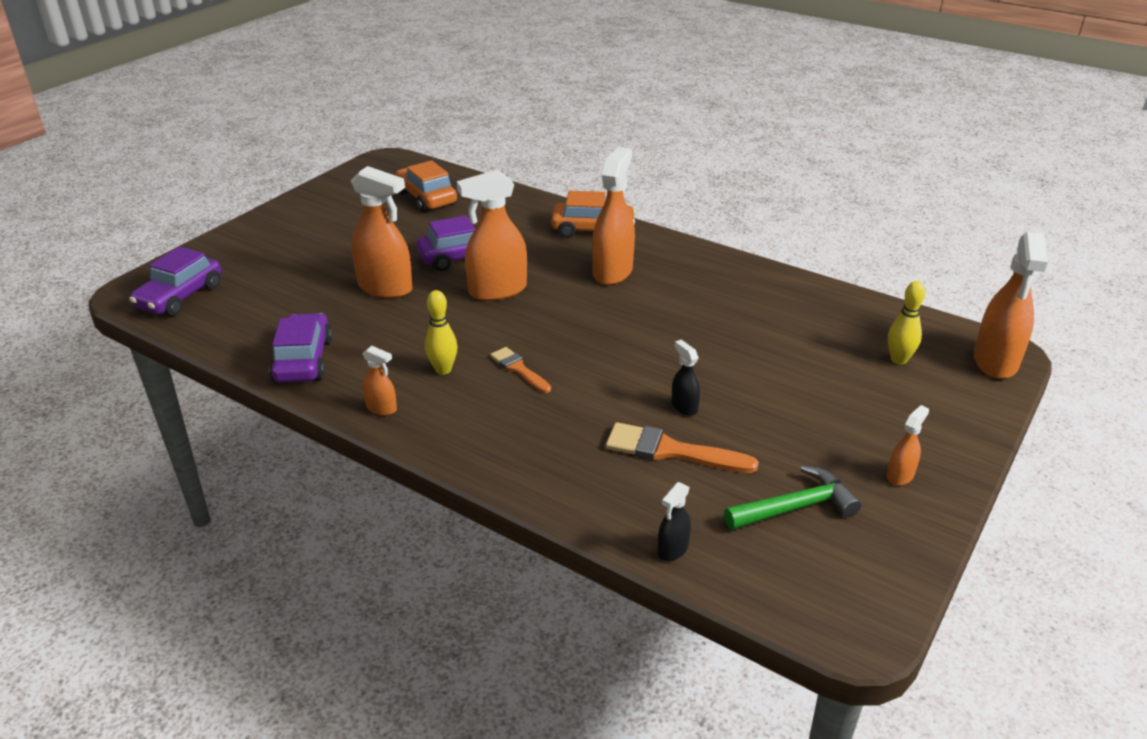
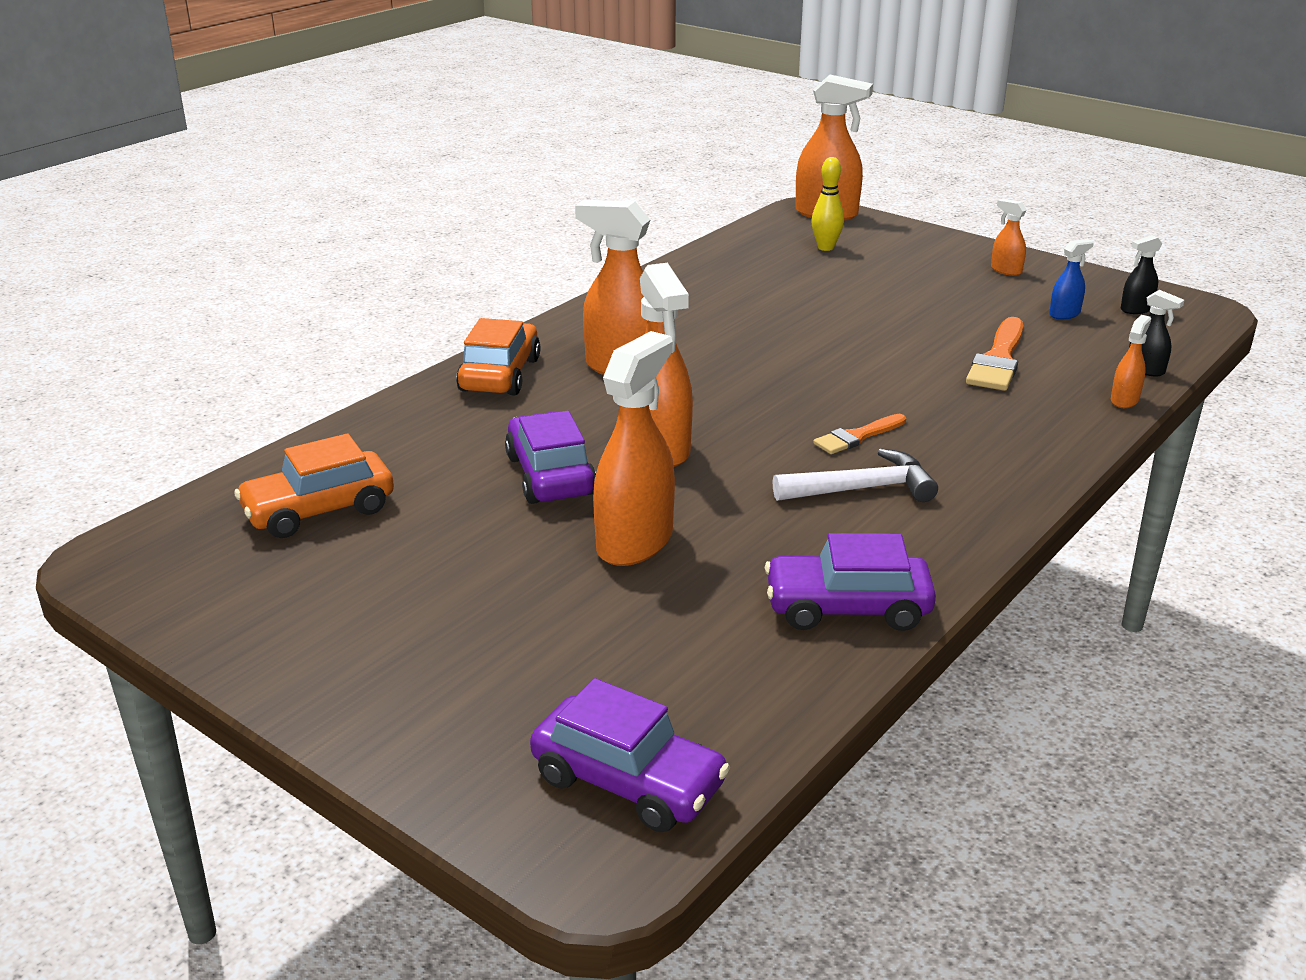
camera: 85 degrees left, 5 degrees down
(381, 408) = (957, 533): orange spray bottle -> orange spray bottle (1124, 400)
(443, 370) = (863, 489): yellow bowling pin -> white hammer
(684, 406) = (920, 348): black spray bottle -> black spray bottle (1136, 309)
(796, 507) = (1064, 314): green hammer -> blue spray bottle

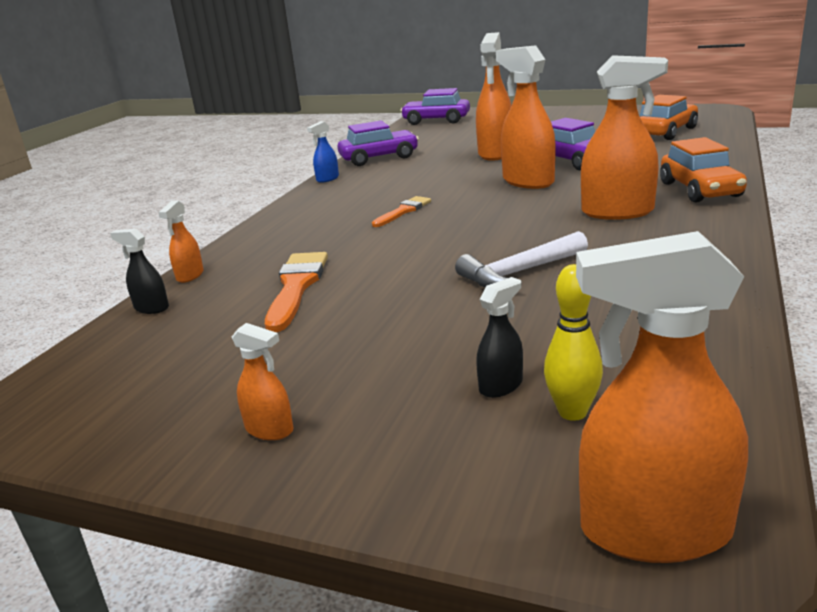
camera: 165 degrees right, 5 degrees down
(863, 489) = (388, 191): white hammer -> white hammer (519, 273)
(1064, 314) = (207, 361): blue spray bottle -> blue spray bottle (327, 179)
(1136, 309) = (106, 392): black spray bottle -> black spray bottle (501, 386)

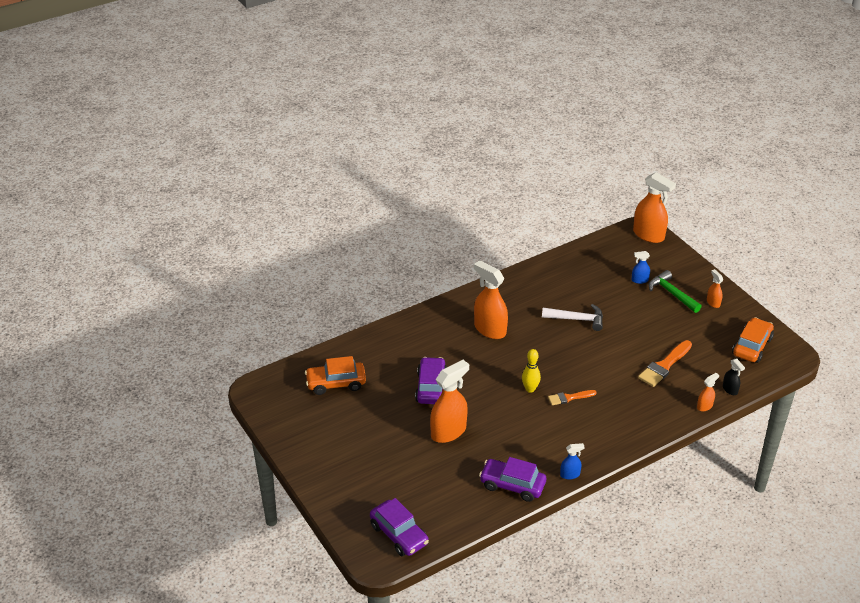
camera: 145 degrees left, 15 degrees up
(393, 397) = (671, 293): none -> green hammer
(501, 386) = (639, 280): black spray bottle -> blue spray bottle
(527, 181) = (482, 383): orange spray bottle -> none
(572, 412) = (631, 263): yellow bowling pin -> yellow bowling pin (530, 389)
(700, 190) = (434, 321): orange car -> orange car (752, 346)

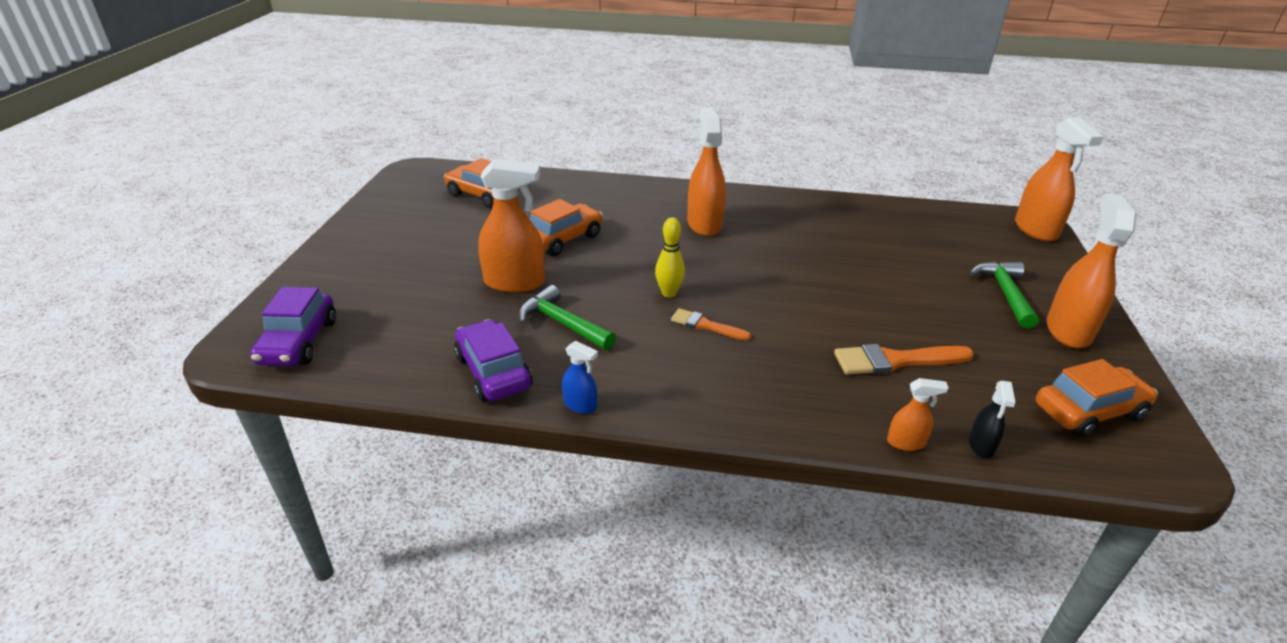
camera: 40 degrees right, 5 degrees down
(431, 387) = (563, 239): purple car -> orange car
(505, 439) = (562, 323): none -> green hammer
(577, 319) = (827, 260): white hammer -> none
(639, 280) = (968, 262): blue spray bottle -> none
(713, 302) = (1068, 330): orange spray bottle -> orange spray bottle, size x2.07

